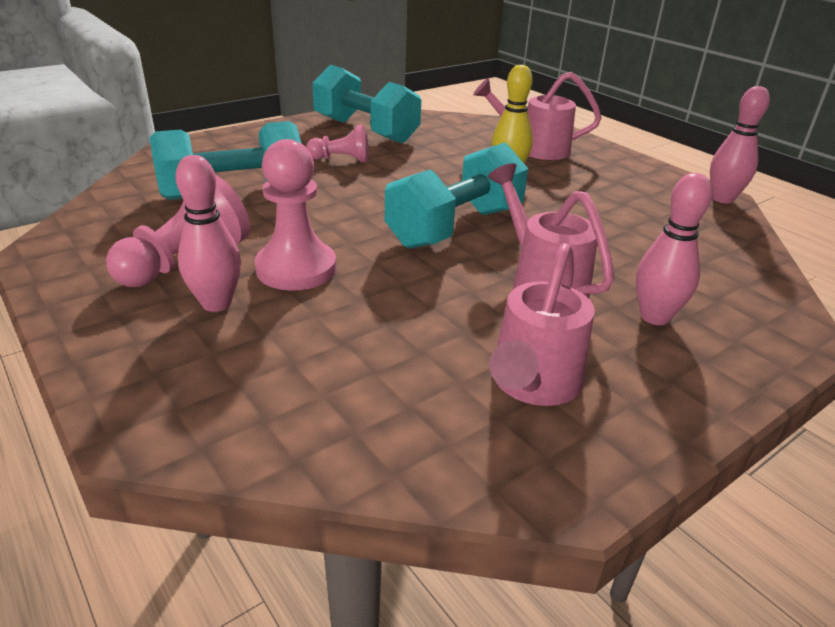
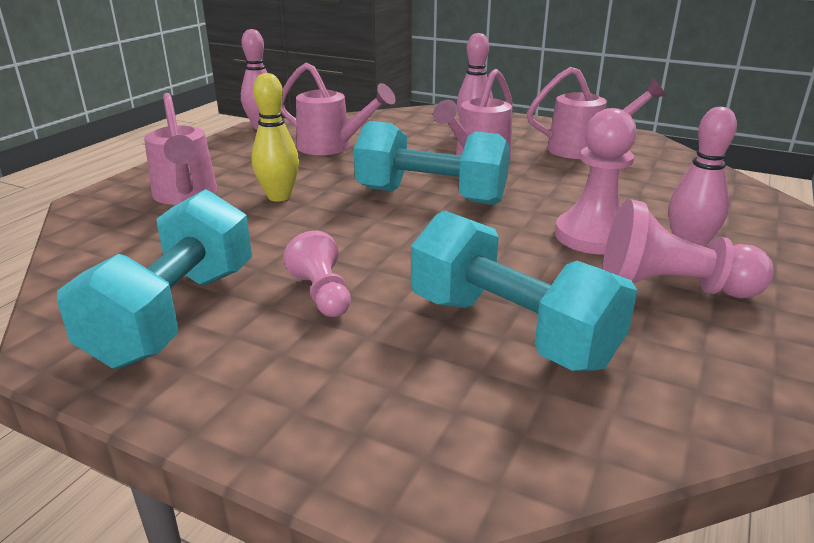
camera: 115 degrees left, 5 degrees down
(631, 217) = (332, 147): none -> pink watering can

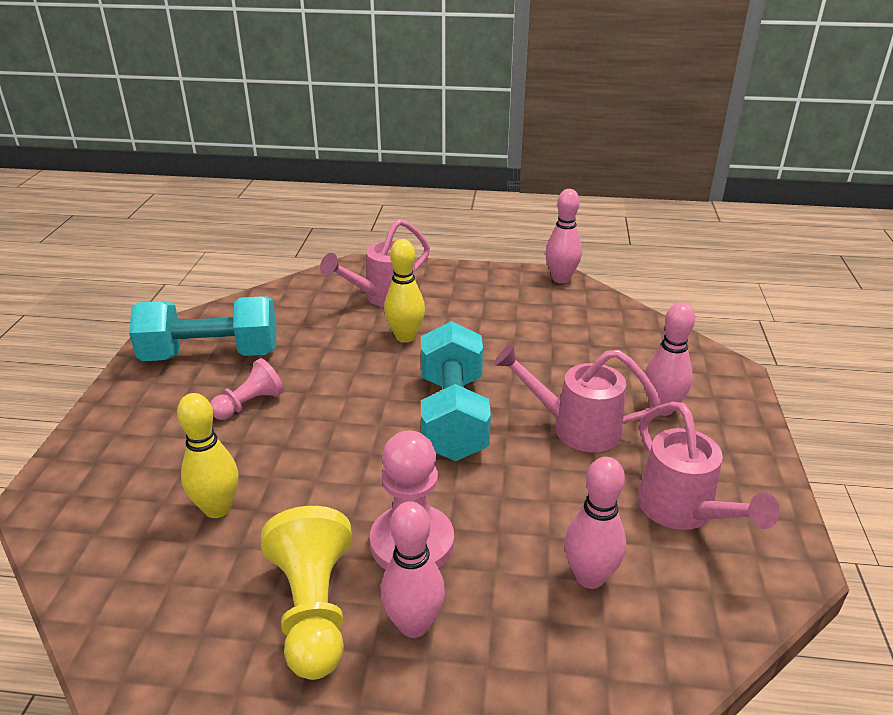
camera: 70 degrees right, 5 degrees up
(332, 147) = (538, 330): pink watering can -> none
(511, 330) = (217, 508): turquoise dumbbell -> yellow bowling pin
(642, 184) = (589, 577): none -> pink bowling pin
(671, 288) = (313, 609): pink pawn -> yellow pawn

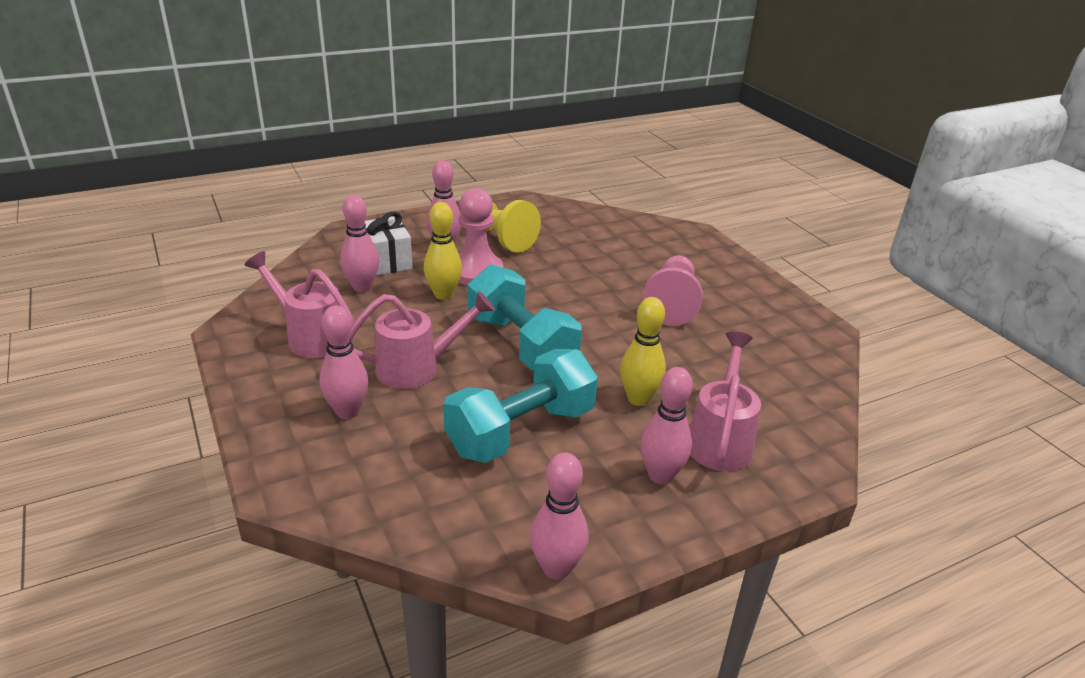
camera: 145 degrees right, 0 degrees up
(211, 355) = (759, 325): turquoise dumbbell -> turquoise dumbbell (521, 431)
(217, 508) = (600, 254): yellow bowling pin -> yellow bowling pin (443, 294)
(250, 404) = (672, 304): pink pawn -> pink pawn, size x1.62
(451, 294) = (660, 475): none -> pink bowling pin
(526, 626) = (387, 261): none -> white gift

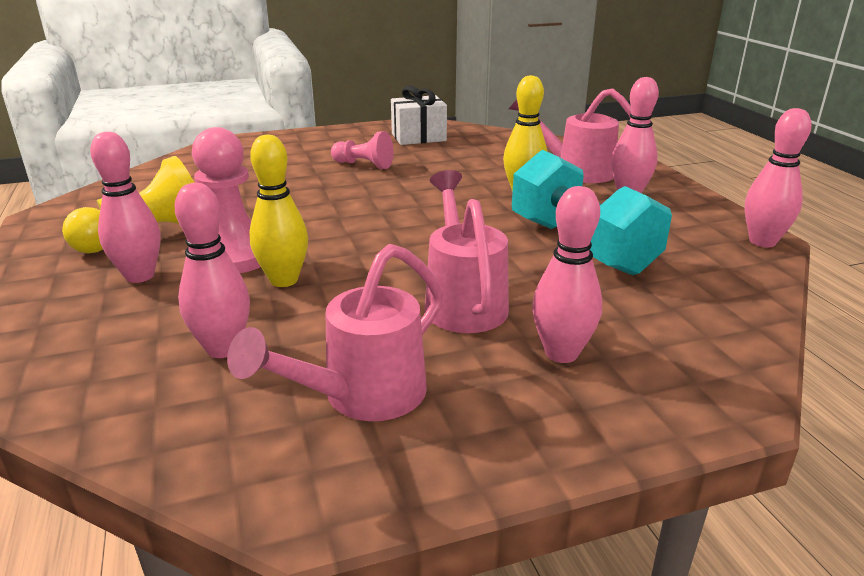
camera: 80 degrees left, 5 degrees down
(387, 261) = (148, 325): white gift -> white gift (418, 137)
(521, 344) = (420, 237): turquoise dumbbell -> none
(672, 304) = (364, 165): pink pawn -> pink pawn, size x0.62

